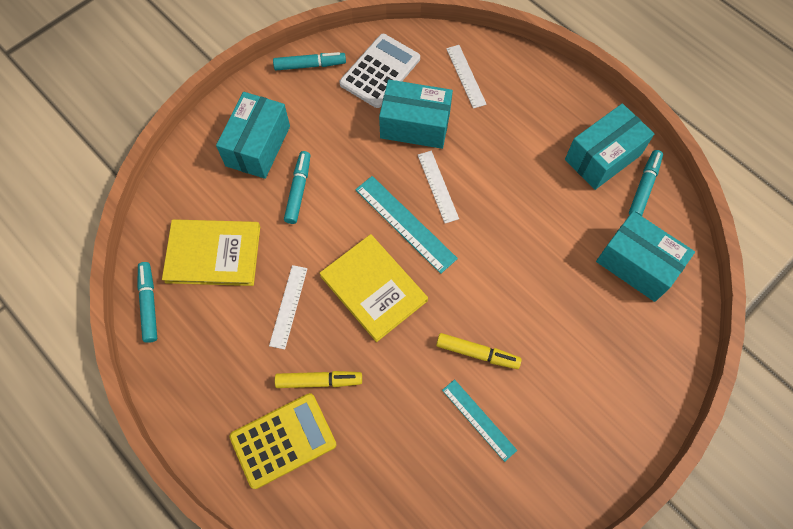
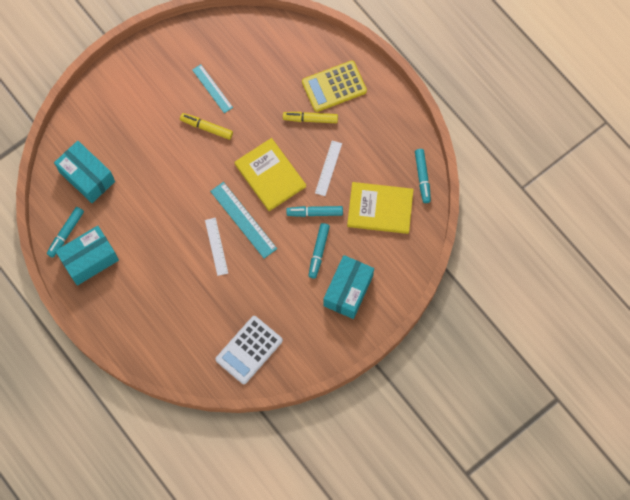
camera: 175 degrees left, 5 degrees up
(310, 65) = (305, 360): turquoise marker -> turquoise marker (314, 213)
(415, 125) = (227, 298): turquoise box -> none
(465, 76) = (181, 339): white ruler -> none

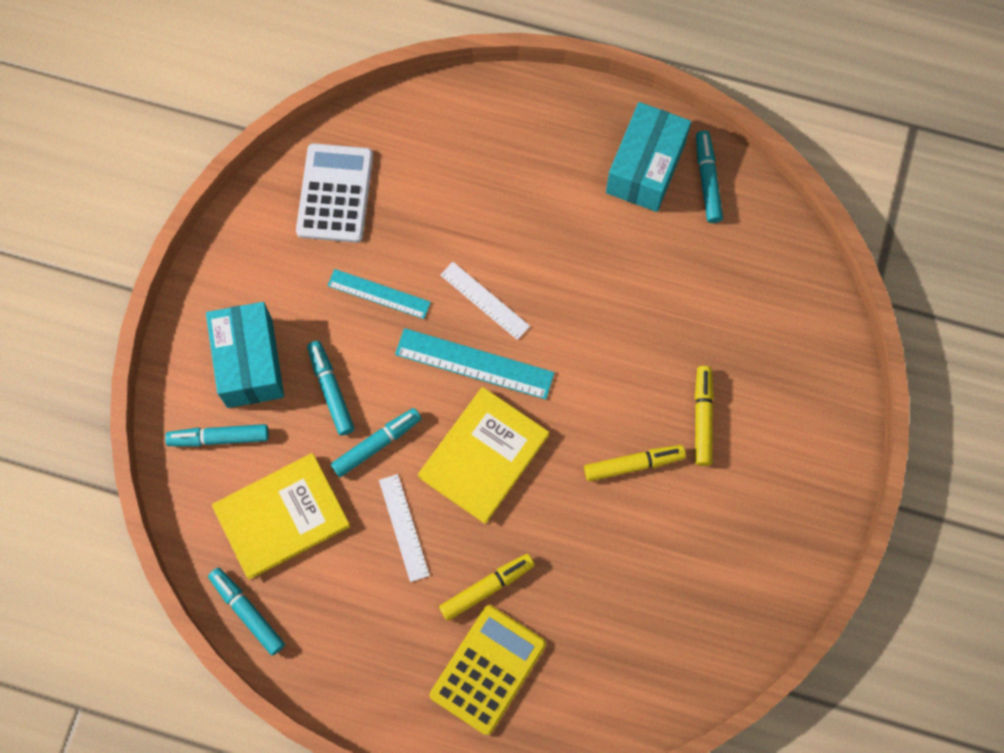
camera: 145 degrees right, 0 degrees up
(87, 177) = (745, 275): turquoise box -> none
(160, 127) = (702, 418): none -> yellow marker
(212, 88) = (674, 533): turquoise ruler -> turquoise ruler (379, 294)
(270, 175) = (483, 456): yellow book -> yellow book turned 75 degrees counterclockwise
(385, 264) = (219, 438): none -> turquoise marker

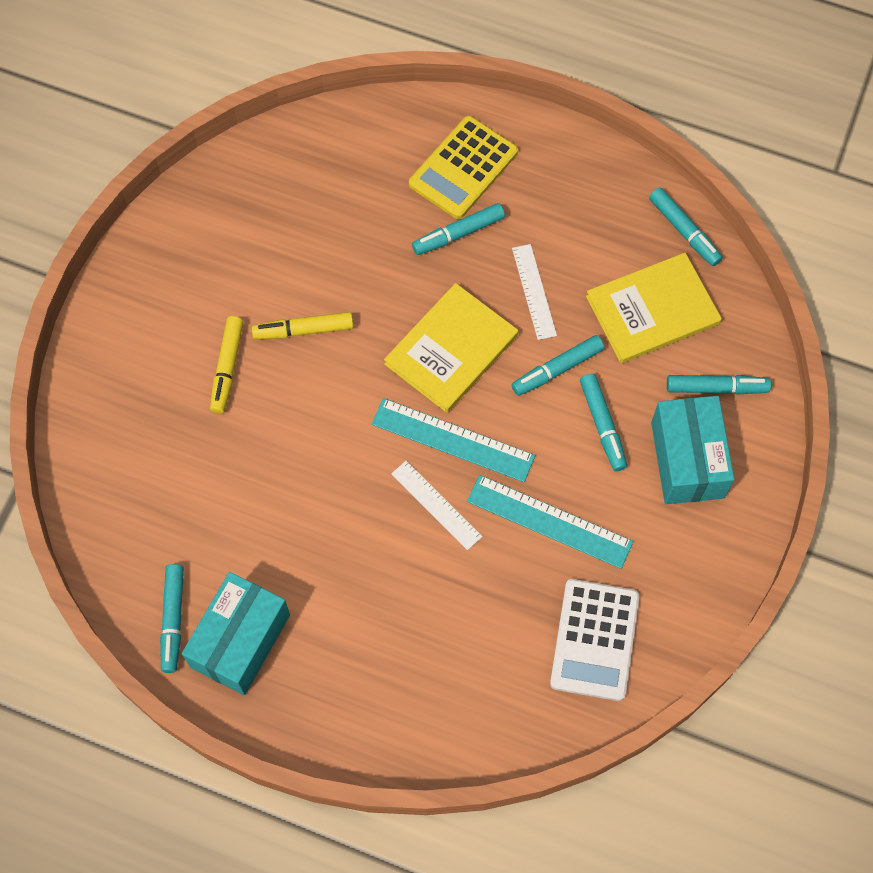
camera: 175 degrees left, 5 degrees down
(379, 294) = (549, 521): turquoise ruler -> turquoise ruler, size x1.50
(487, 588) = (458, 234): yellow marker -> turquoise marker

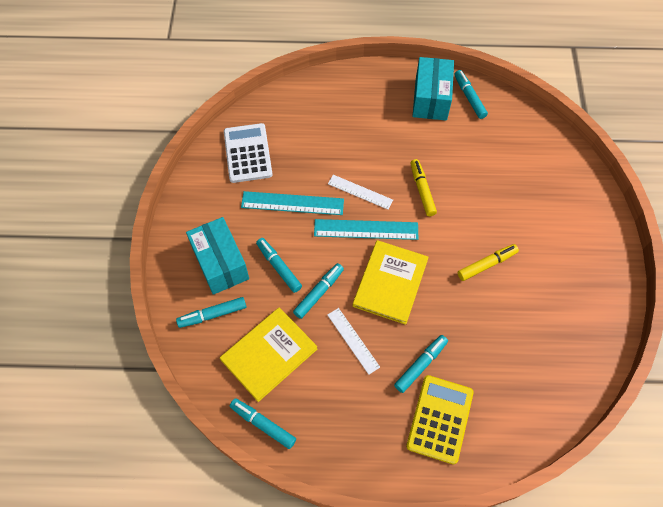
camera: 160 degrees right, 5 degrees down
(227, 368) = (518, 227): yellow marker -> yellow marker (422, 190)

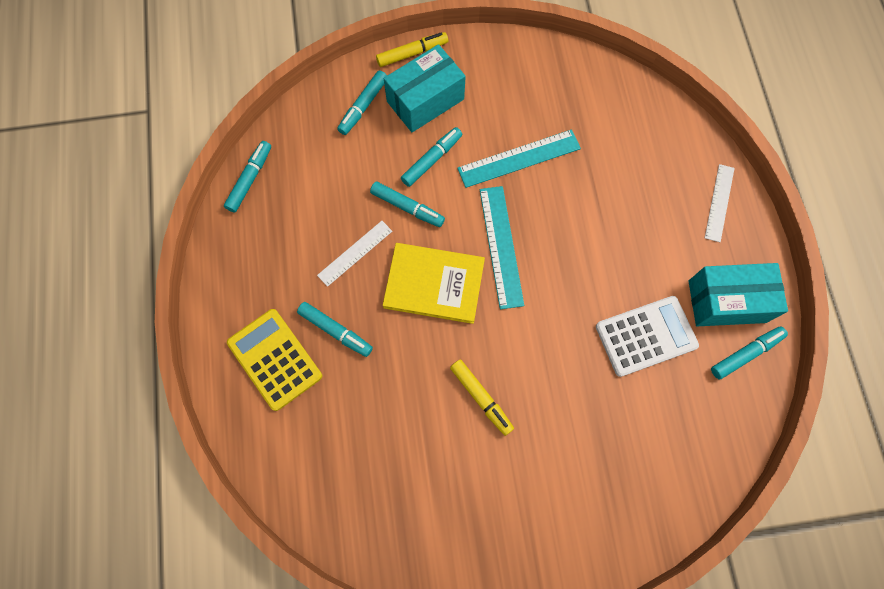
camera: 80 degrees right, 10 degrees up
(212, 315) = (363, 106): turquoise marker -> turquoise marker turned 120 degrees counterclockwise
(248, 153) = (577, 97): white calculator -> white calculator (646, 336)
(269, 354) = (326, 170): yellow book -> none
(292, 203) = (519, 158): turquoise ruler -> turquoise ruler turned 75 degrees clockwise
(360, 192) = (553, 231): white ruler -> white ruler (719, 202)
(422, 190) = (574, 306): yellow marker -> yellow marker (412, 53)
(440, 419) = (275, 359): yellow calculator -> yellow calculator turned 135 degrees counterclockwise

